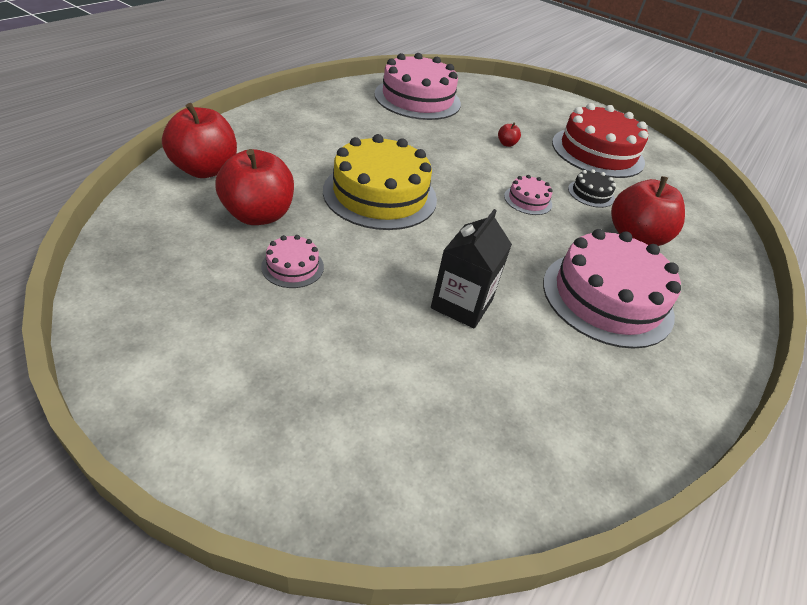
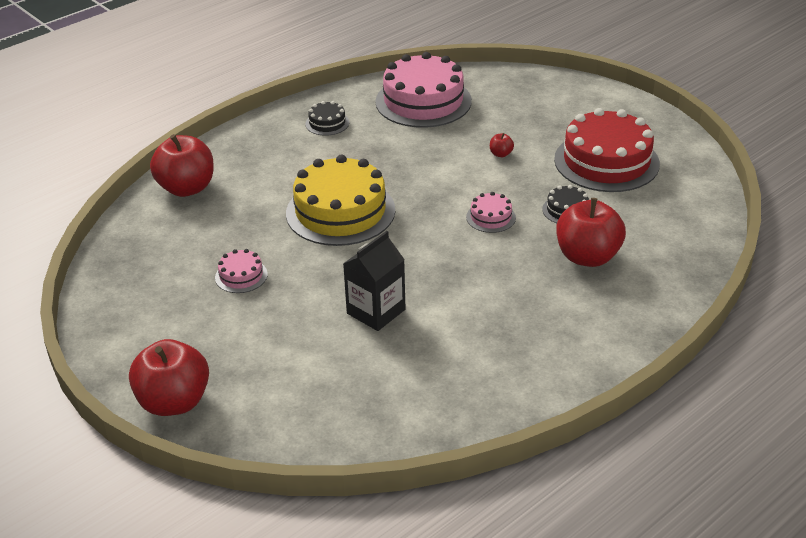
camera: 20 degrees right, 5 degrees down
(258, 215) = (223, 231): red apple -> red apple (174, 402)
(336, 113) = (327, 123): none -> black cake
(607, 298) = (519, 312): pink cake -> none

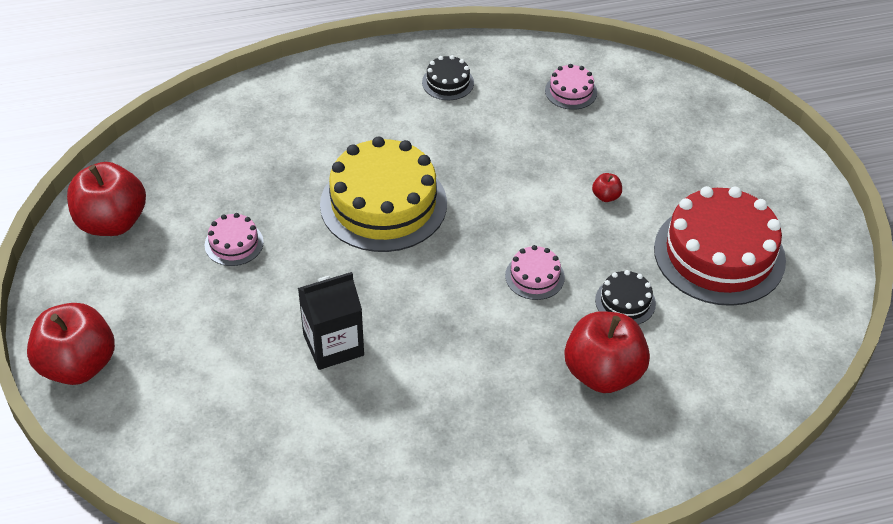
camera: 25 degrees right, 10 degrees up
(186, 188) = (253, 112): red apple -> red apple (112, 222)
(423, 101) = (571, 91): pink cake -> pink cake, size x0.45

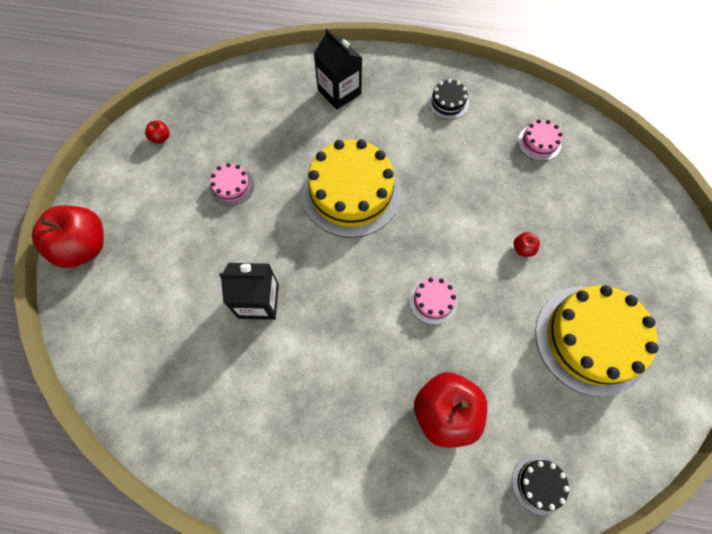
camera: 25 degrees right, 20 degrees up
(112, 222) = (161, 138): red apple -> red apple, size x0.41
(312, 109) = (339, 92): none -> black carton
(625, 302) = (493, 353): black cake -> black cake (539, 483)
(719, 254) = (591, 339): red cake -> yellow cake

